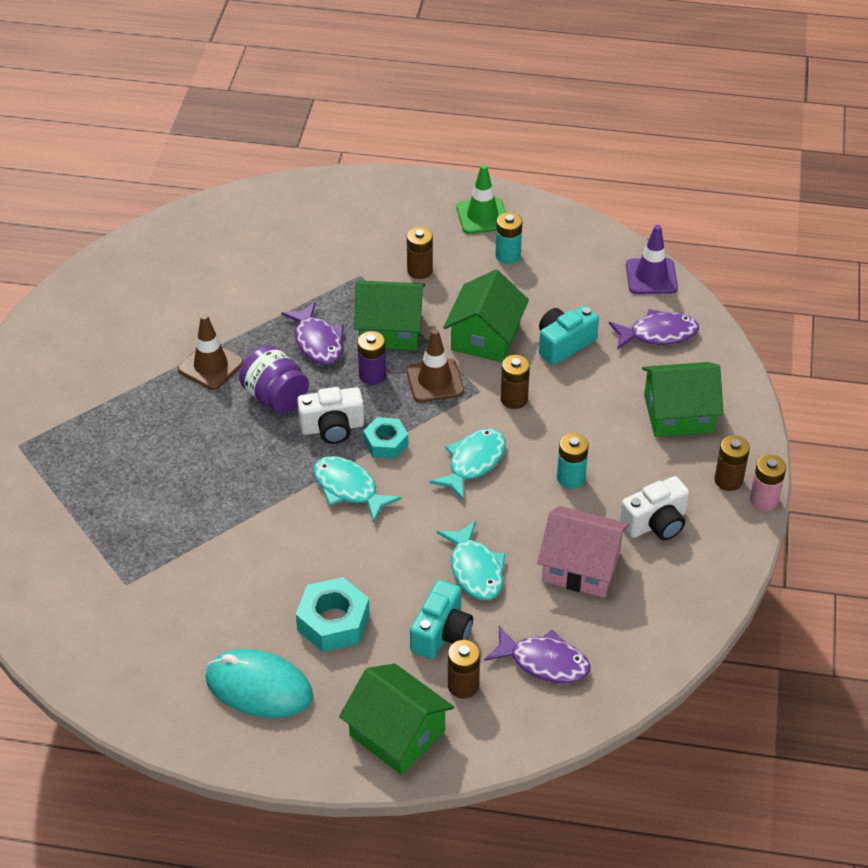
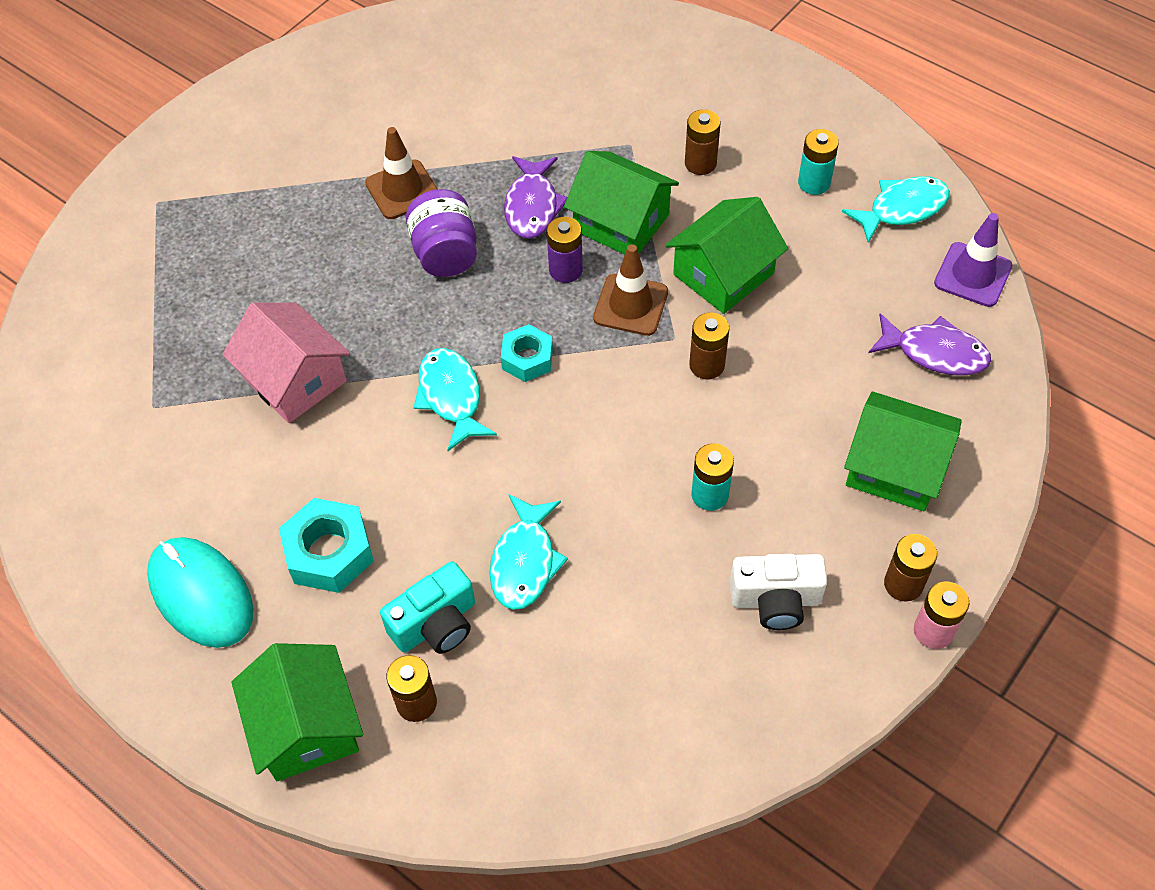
camera: 30 degrees right, 10 degrees up
(332, 427) = (481, 315): white camera -> none
(473, 462) = (609, 425): turquoise fish -> turquoise fish (902, 209)
(482, 216) = (815, 123): green traffic cone -> none
(544, 662) = (527, 719): purple fish -> none
(564, 344) = (810, 320): turquoise camera -> none
(581, 566) = (649, 615): pink house -> pink house (295, 379)

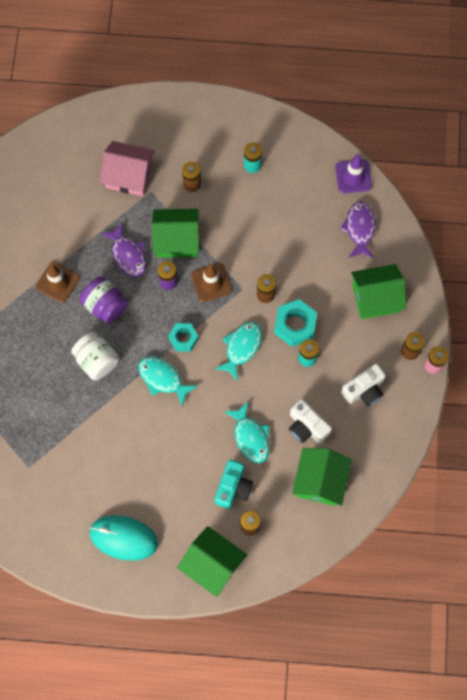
camera: 35 degrees left, 15 degrees up
(295, 379) = (84, 413): pink house -> pink house (129, 176)
(329, 552) = (164, 485): turquoise nut -> turquoise nut (295, 325)
(373, 319) = (97, 361): none -> white jar
(632, 601) = (307, 427): none -> white camera
(723, 274) = (242, 241): green house -> green house (320, 481)
(902, 209) = (301, 157): turquoise fish -> turquoise fish (241, 347)
(934, 353) = (360, 229): purple fish -> purple fish turned 75 degrees counterclockwise

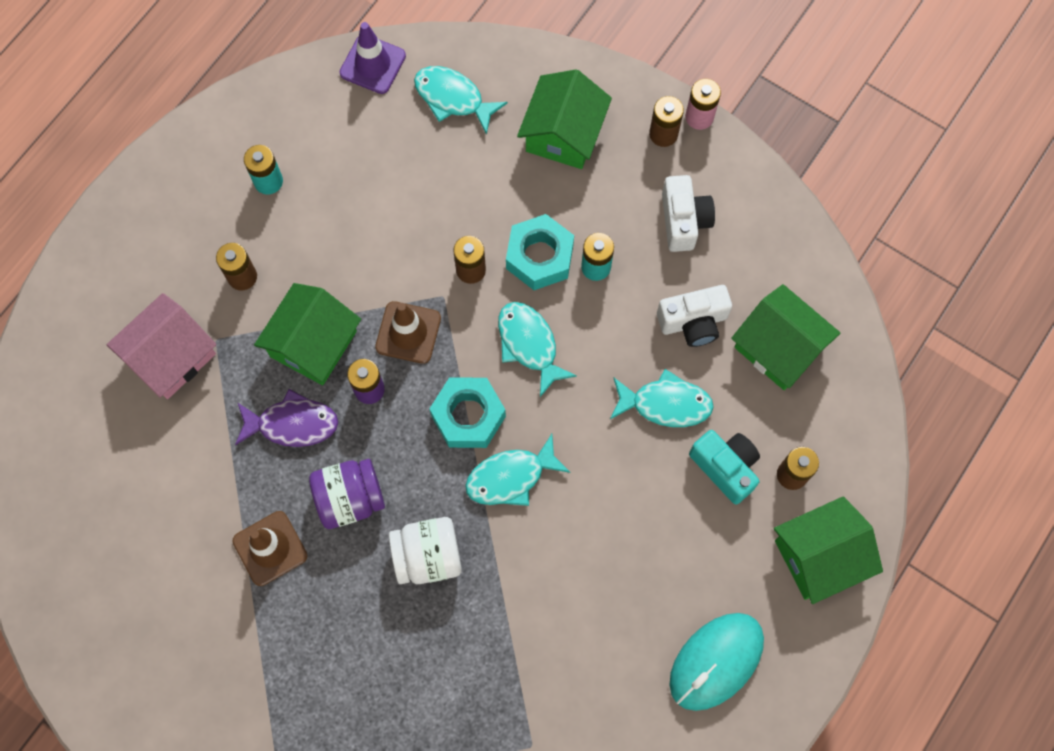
camera: 60 degrees left, 0 degrees up
(183, 339) = (468, 416): turquoise nut -> turquoise nut, size x1.52
(360, 229) = (453, 98): purple fish -> turquoise fish

